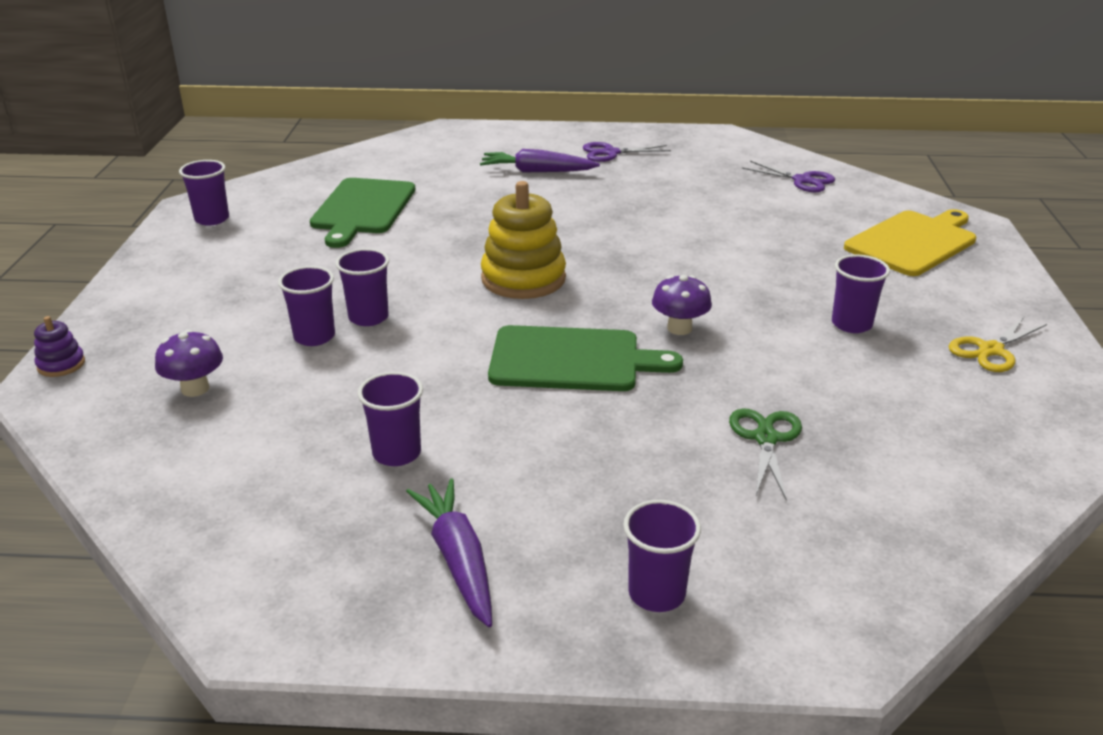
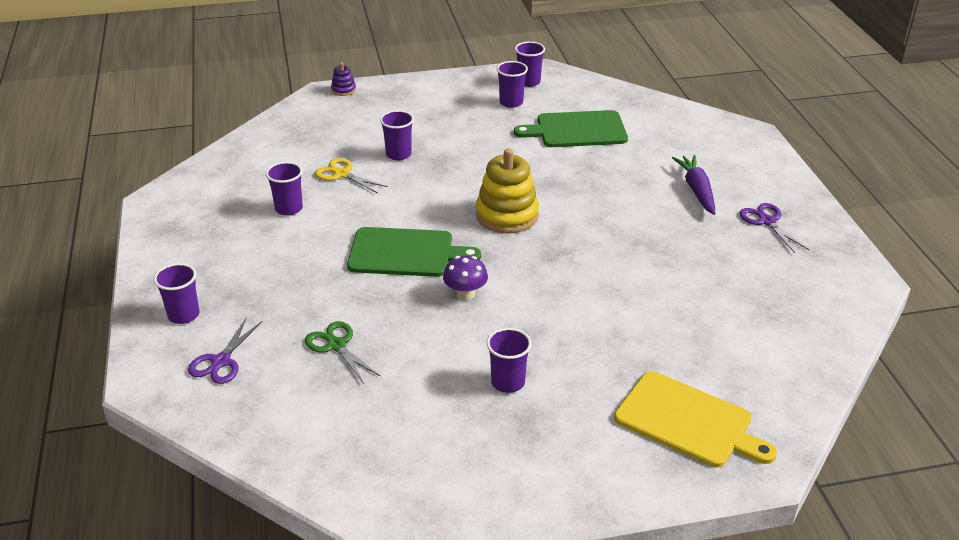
camera: 75 degrees right, 5 degrees up
(195, 389) = (333, 133): purple mushroom -> none
(368, 317) = (428, 167): purple cup -> purple cup (511, 102)
(458, 559) = (204, 246): purple carrot -> none
(572, 360) = (406, 253): green cutting board -> green cutting board turned 75 degrees counterclockwise
(765, 438) = (336, 345): green scissors -> green scissors turned 120 degrees counterclockwise
(802, 180) = (789, 342): purple scissors -> purple scissors (221, 361)
(990, 350) = (496, 466): yellow scissors -> yellow scissors (342, 174)

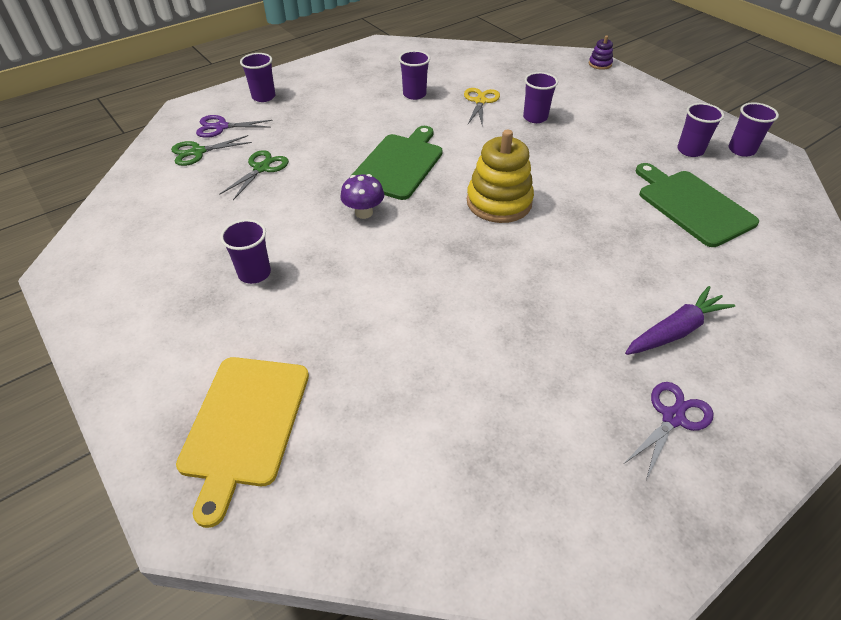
camera: 65 degrees right, 10 degrees up
(260, 389) = (197, 152): none -> green scissors
(406, 253) = (399, 164): green cutting board -> green cutting board turned 135 degrees counterclockwise

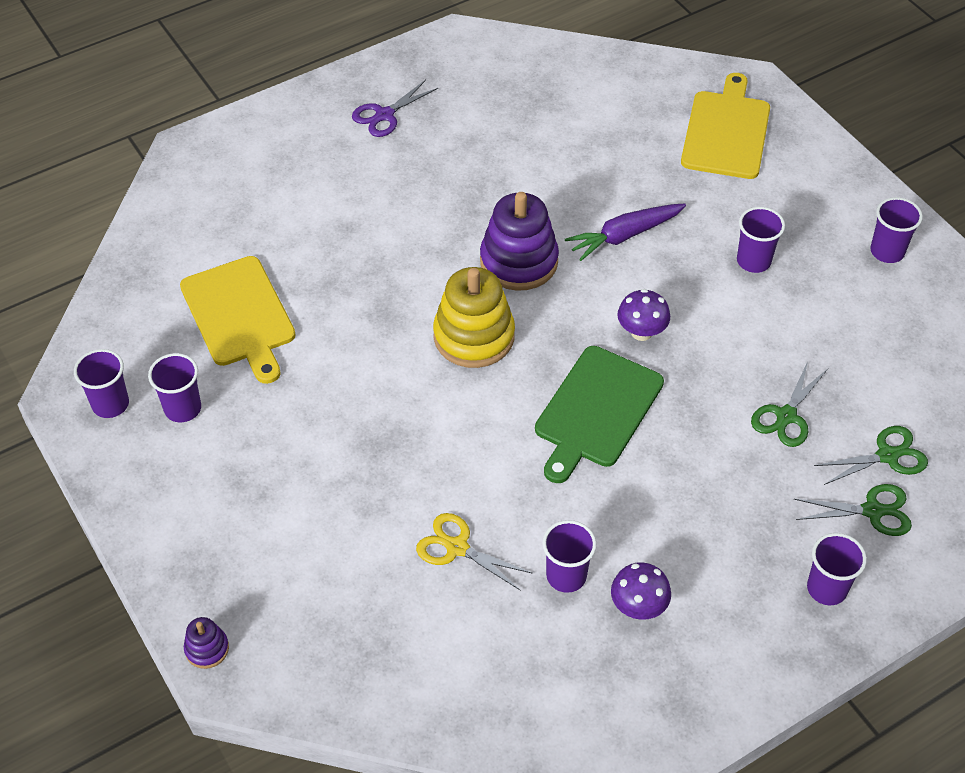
camera: 175 degrees left, 5 degrees up
(221, 127) = (873, 511): purple scissors -> green scissors
(373, 86) = (638, 607): none -> purple mushroom
(473, 260) = (519, 261): none -> purple stacking toy
(480, 101) = (457, 547): yellow scissors -> yellow scissors turned 105 degrees clockwise
(535, 117) = (378, 498): purple cup -> purple cup (887, 251)
(675, 330) = (344, 178): purple carrot -> purple carrot (624, 236)
(692, 205) = (240, 315): green cutting board -> yellow cutting board

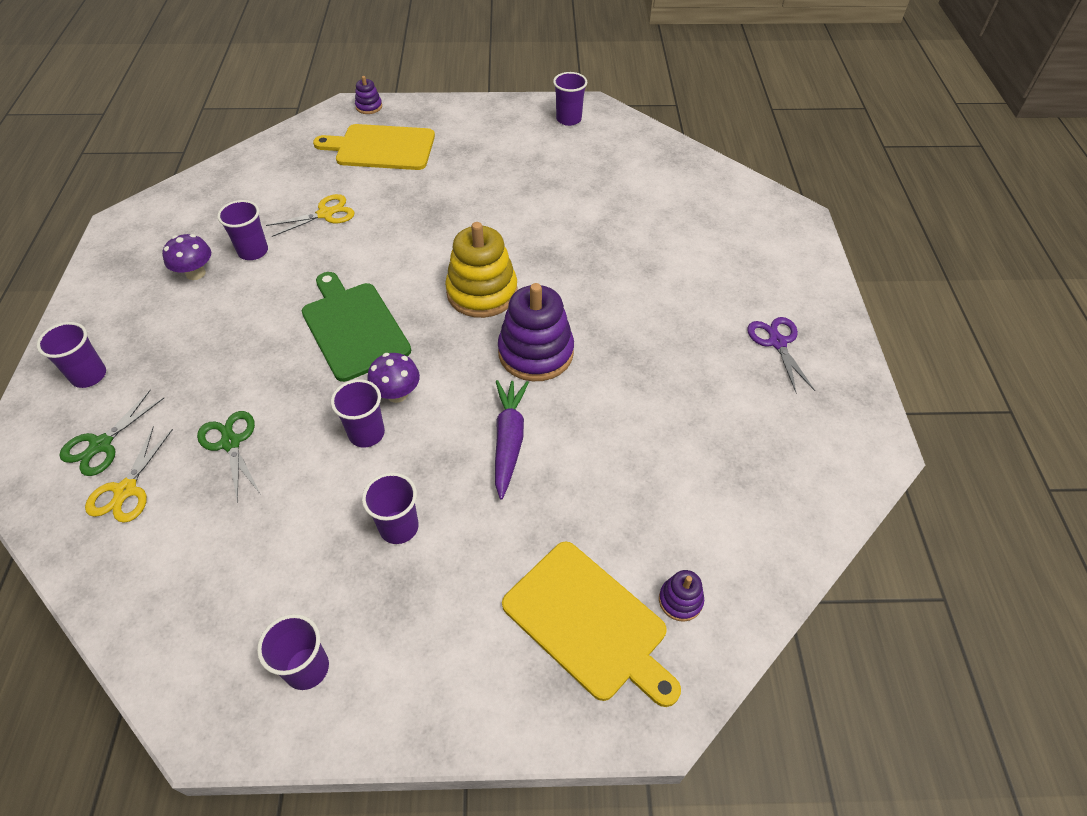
camera: 120 degrees right, 0 degrees up
(183, 408) = (540, 143): purple cup -> purple cup (366, 433)
(240, 315) = (600, 188): yellow cutting board -> yellow cutting board (381, 148)
(671, 95) = (680, 600): none -> purple stacking toy
(887, 455) = (126, 490): green scissors -> yellow scissors

